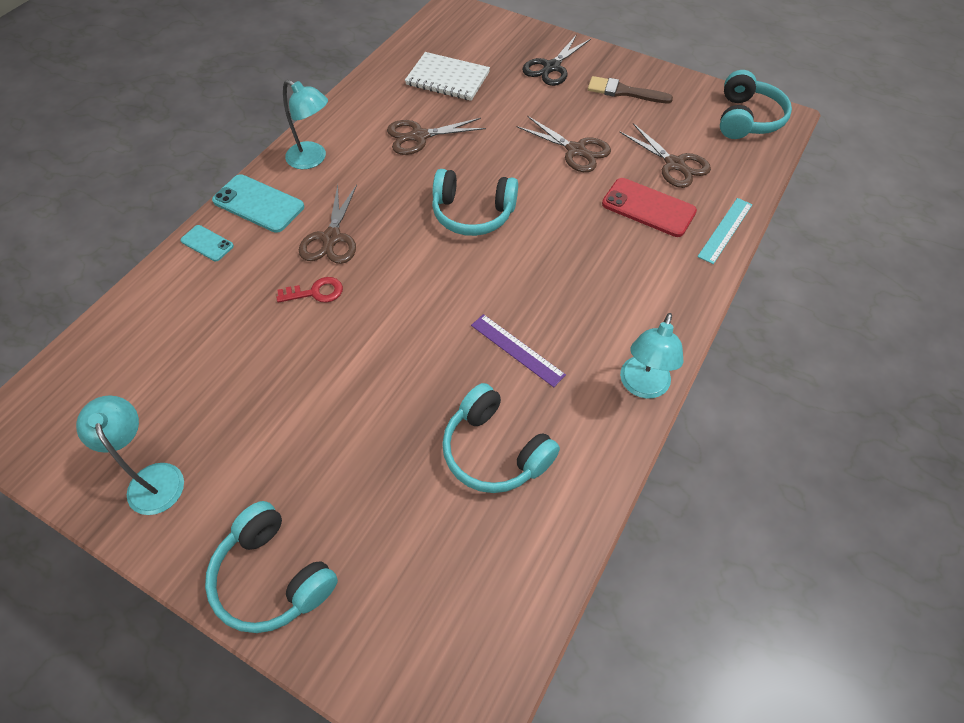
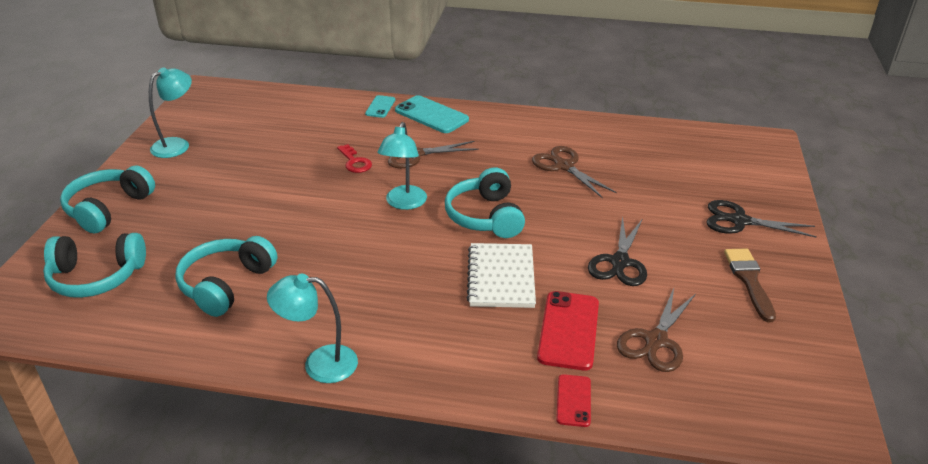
camera: 70 degrees right, 20 degrees down
(258, 204) = (431, 115): turquoise phone -> turquoise phone turned 60 degrees counterclockwise
(313, 159) = (496, 124): turquoise lamp -> turquoise lamp (404, 203)
(447, 79) = (657, 163): white notebook -> white notebook (501, 277)
(517, 349) = (336, 275): purple ruler -> none
(576, 150) = (620, 262): brown scissors -> black scissors
(725, 230) = (573, 400): turquoise ruler -> red phone
(747, 119) = (799, 397): turquoise headphones -> turquoise headphones (96, 277)

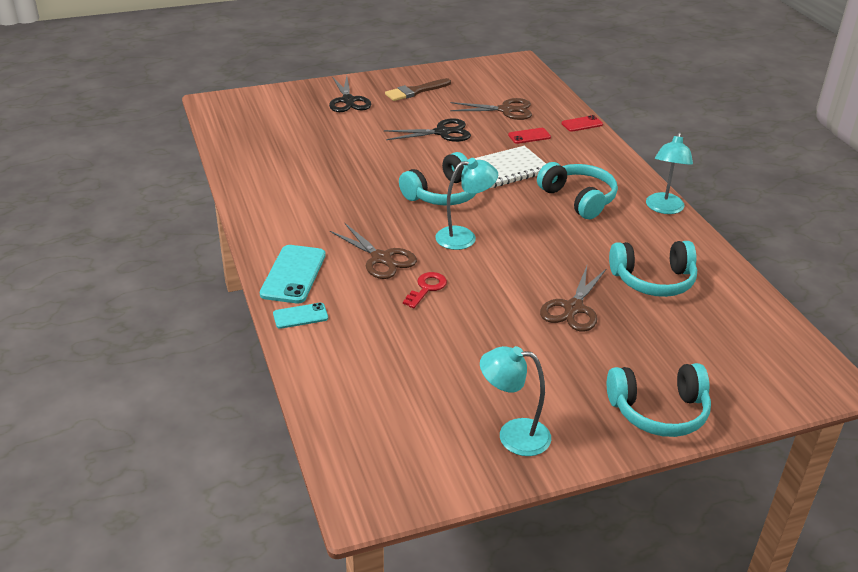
camera: 120 degrees left, 0 degrees up
(96, 277) = (731, 354): turquoise headphones -> turquoise headphones (578, 199)
(319, 364) = (664, 208): turquoise lamp -> turquoise lamp turned 45 degrees clockwise
(564, 166) = (333, 178): brown scissors -> brown scissors (573, 308)
(569, 330) = (529, 136): red phone -> red phone, size x0.56

